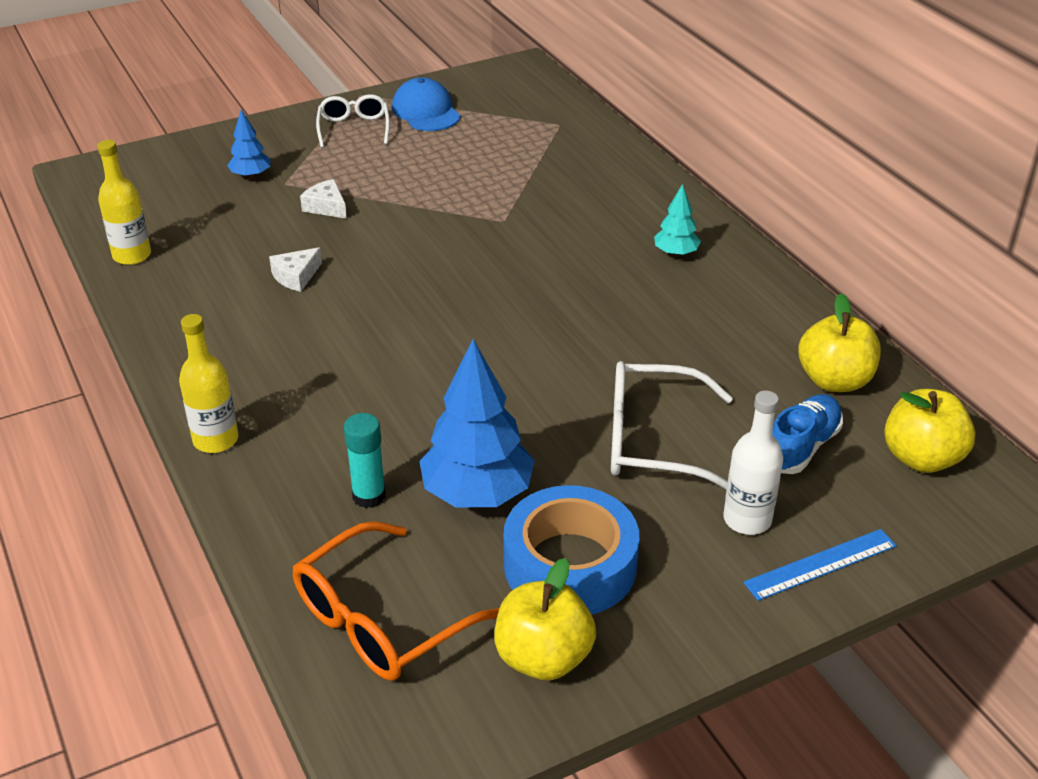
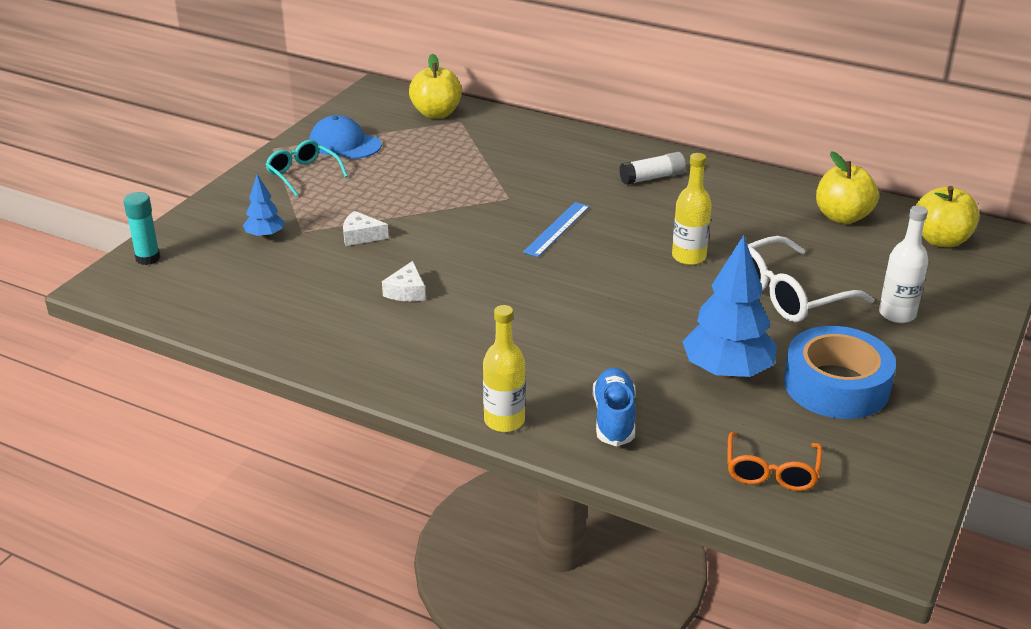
camera: 35 degrees left, 5 degrees down
(132, 255) = (247, 328): yellow bottle -> yellow bottle (688, 257)
(354, 128) = (302, 174): white glasses -> turquoise glasses
(369, 496) = (661, 405): turquoise glue stick -> turquoise glue stick (148, 258)
(381, 620) = (771, 472): orange glasses -> orange glasses, size x0.64
(543, 657) = (890, 442): yellow apple -> yellow apple (436, 113)
(675, 253) = (652, 178): turquoise tree -> white glue stick
(801, 447) = (873, 261): blue shoe -> blue shoe (614, 418)
(820, 564) = (964, 319): blue ruler -> blue ruler (557, 229)

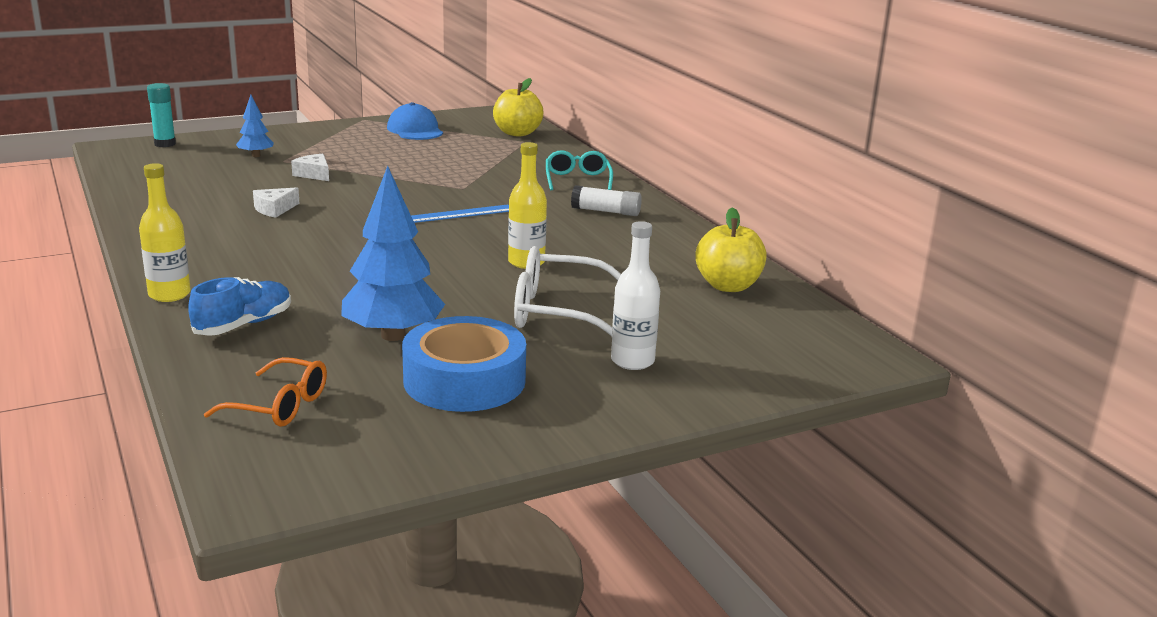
camera: 35 degrees right, 10 degrees down
(302, 174) = (351, 136): turquoise glasses -> turquoise glasses (577, 179)
(771, 472) = (280, 406): orange glasses -> orange glasses turned 120 degrees counterclockwise
(941, 240) = (797, 333): yellow apple -> none

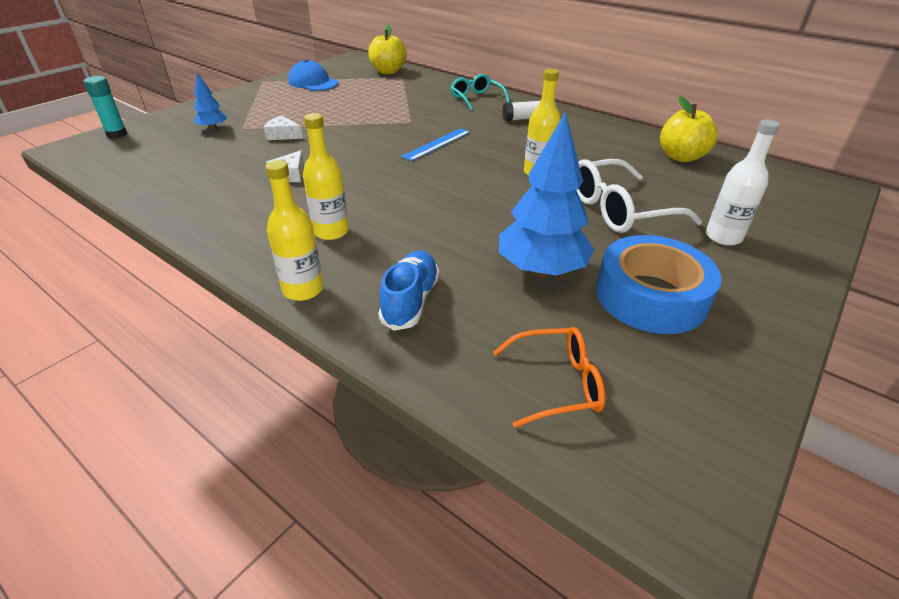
camera: 25 degrees left, 15 degrees up
(248, 261) = (331, 231): none -> yellow bottle

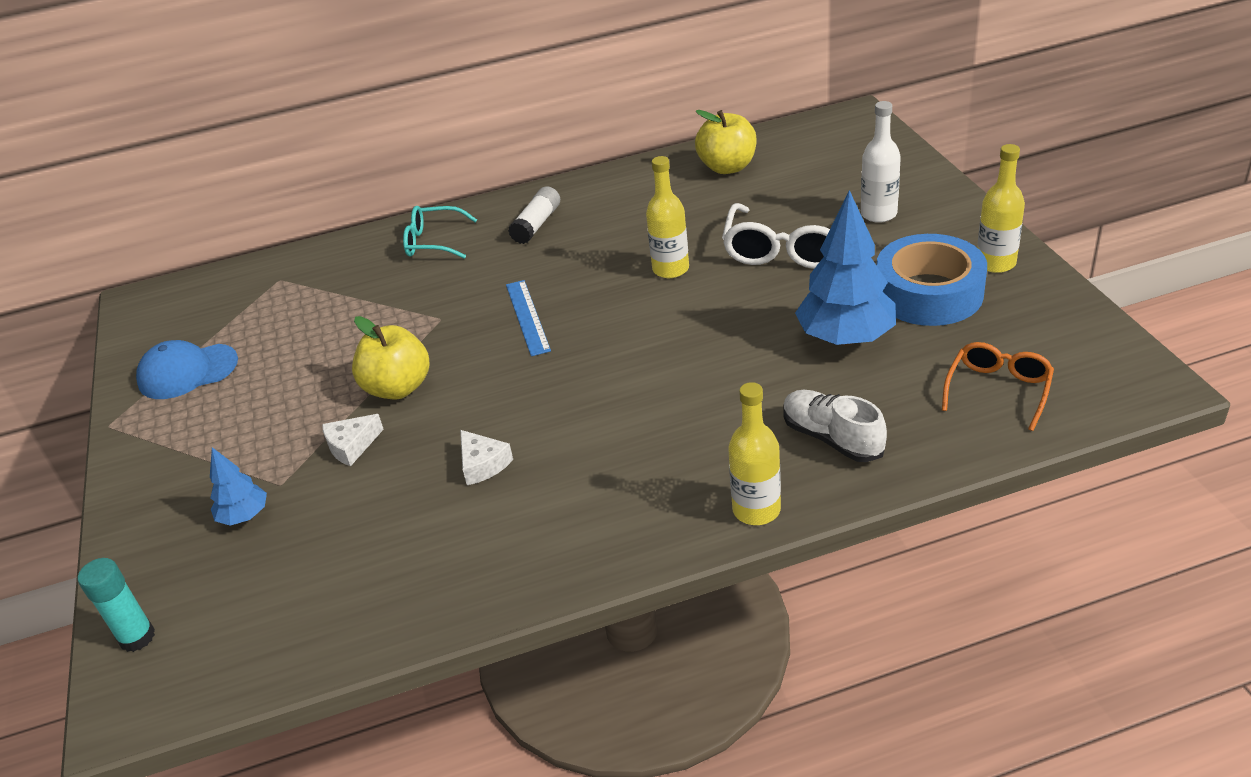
camera: 50 degrees left, 0 degrees up
(331, 231) = (658, 461): yellow bottle -> yellow bottle (995, 263)
(388, 71) = (242, 286): yellow apple -> yellow apple (398, 388)
(410, 301) = (832, 438): blue shoe -> white shoe

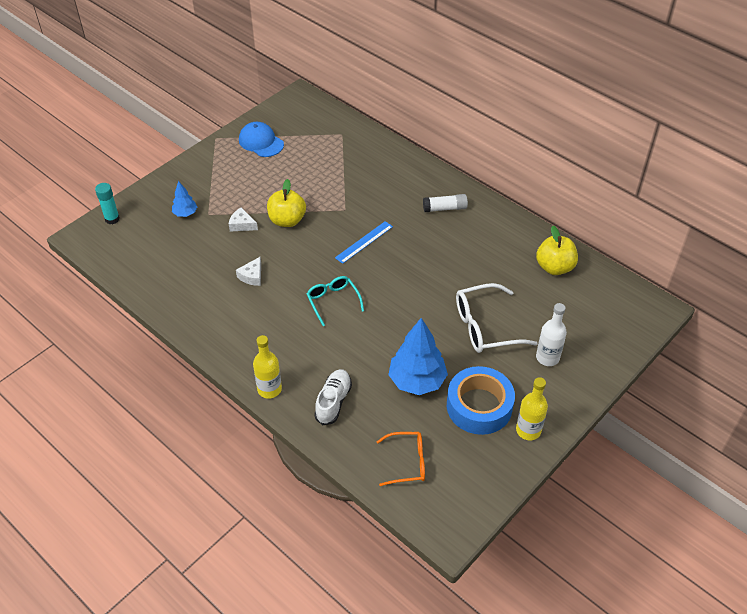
camera: 55 degrees right, 10 degrees up
(433, 242) = (405, 174): turquoise glasses -> turquoise glasses (333, 301)
(670, 269) = (437, 282): yellow bottle -> none

